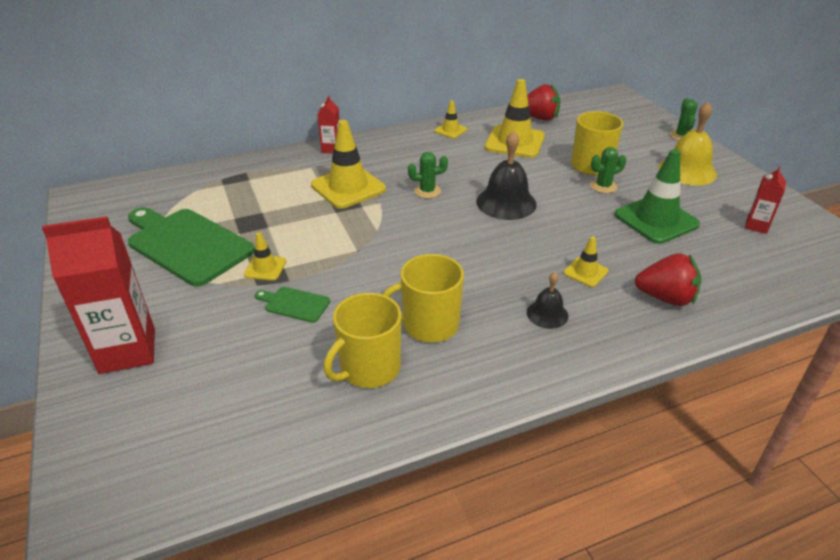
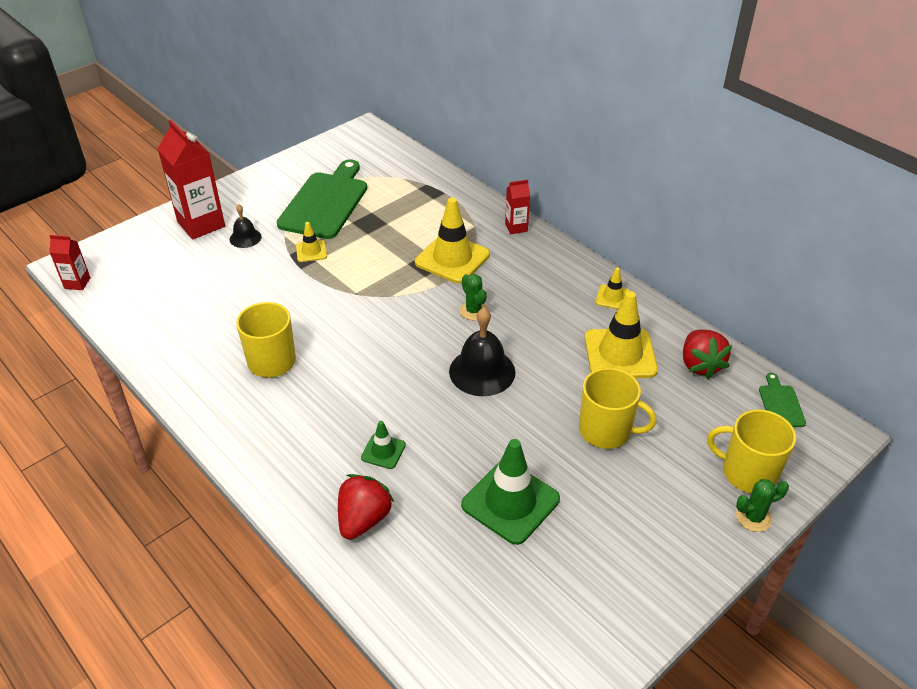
camera: 70 degrees right, 5 degrees up
(294, 304) = (273, 281): green cutting board -> green cutting board (780, 404)
(369, 368) = (212, 340): yellow mug -> yellow mug (747, 473)
(547, 314) = (309, 432): black bell -> black bell (245, 238)
(585, 272) = (383, 451): yellow traffic cone -> green traffic cone
(603, 186) = (561, 447): green cactus -> none
(665, 298) = (363, 519): red strawberry -> red strawberry turned 150 degrees counterclockwise
(687, 170) = (651, 528): yellow bell -> none
(756, 226) = (546, 605): red carton -> red carton (77, 283)

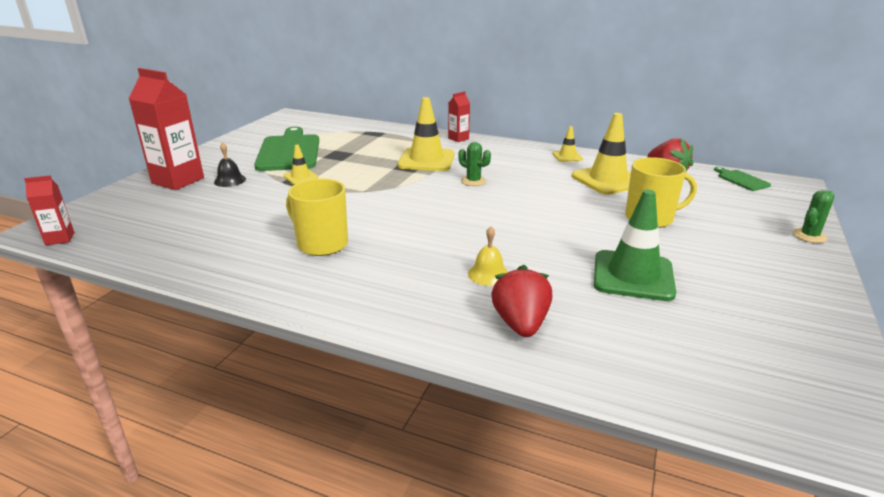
camera: 25 degrees left, 15 degrees down
(383, 451) = (488, 274): green traffic cone -> yellow bell
(482, 371) = (518, 209): black bell -> none
(747, 473) = (771, 215): yellow mug -> none

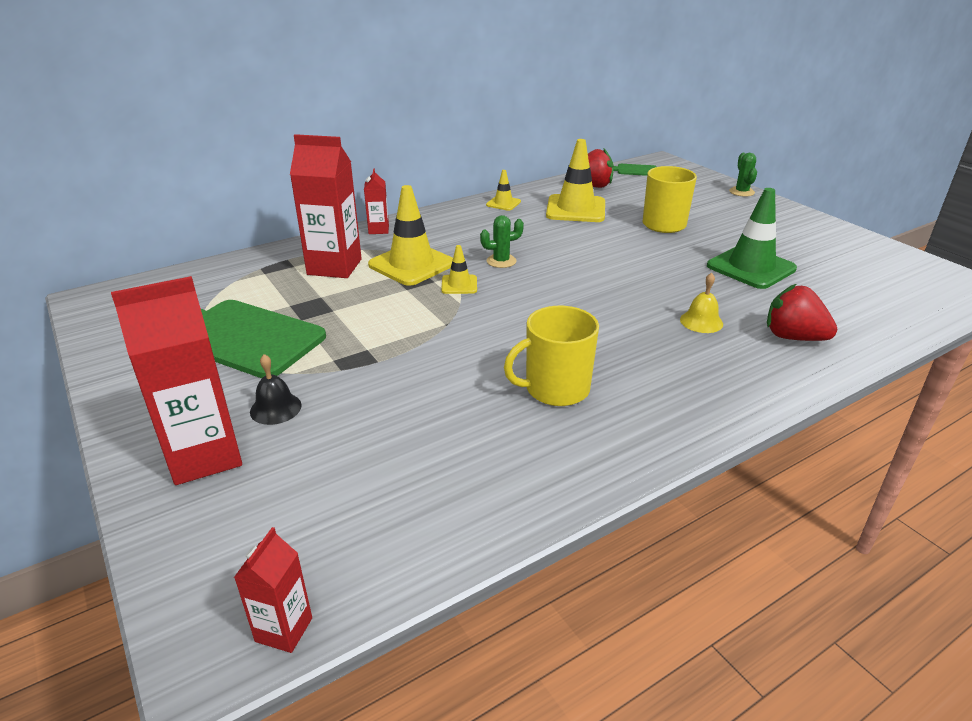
camera: 55 degrees left, 5 degrees up
(300, 177) = (345, 352): yellow traffic cone -> yellow traffic cone (459, 285)
(393, 144) = (334, 267): none -> red carton

